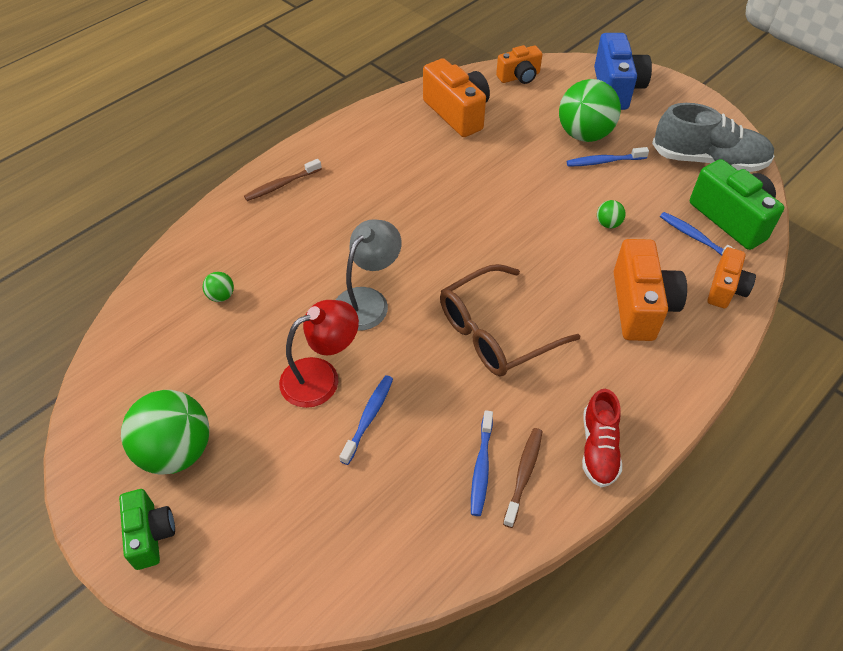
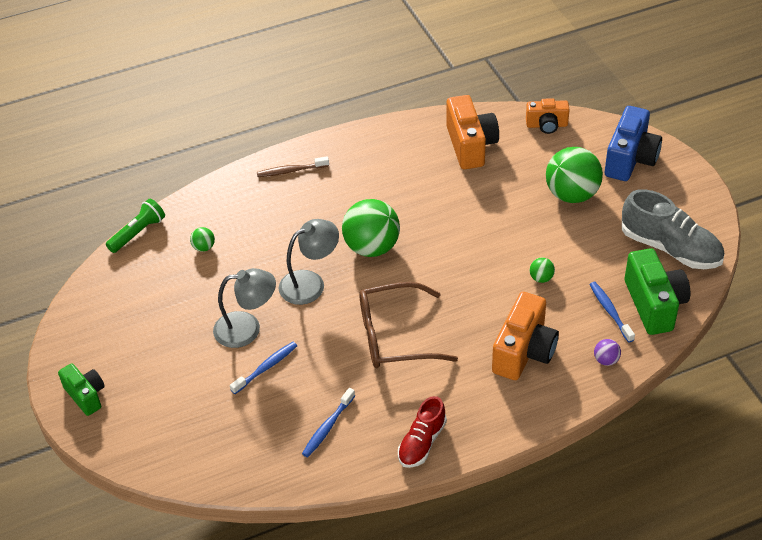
camera: 25 degrees right, 5 degrees down
(131, 302) = (138, 233): none -> green flashlight
(151, 534) = (86, 395): green camera -> green camera turned 45 degrees counterclockwise
(176, 451) = (125, 347): green ball -> green ball (372, 247)
(321, 377) = (247, 328): red lamp -> grey lamp
(524, 474) = (355, 442): brown toothbrush -> none
(604, 161) = (573, 223): blue toothbrush -> none
(726, 289) = (606, 360): orange camera -> purple ball

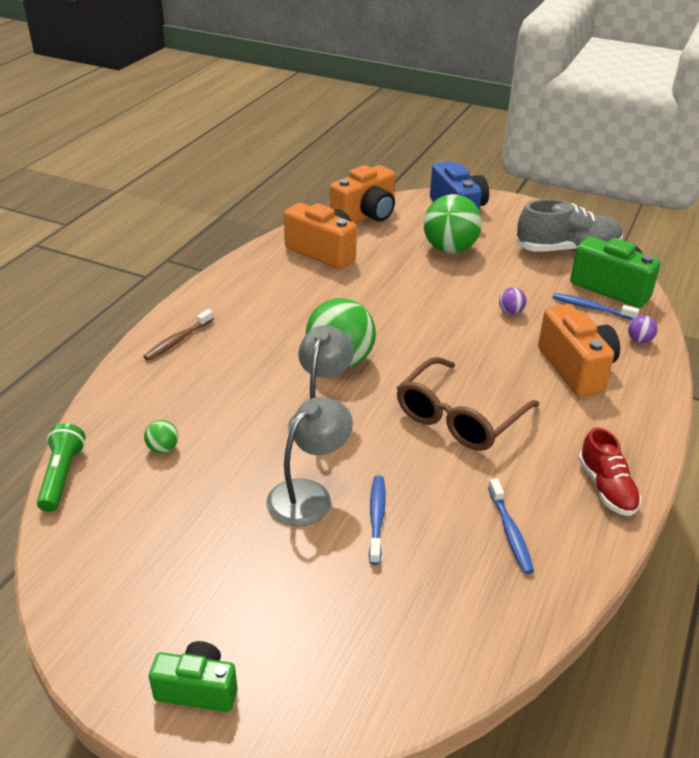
camera: 45 degrees left, 10 degrees down
(541, 278) = (510, 312): green ball -> purple ball
(547, 125) = (366, 215): orange camera -> orange camera, size x1.63

